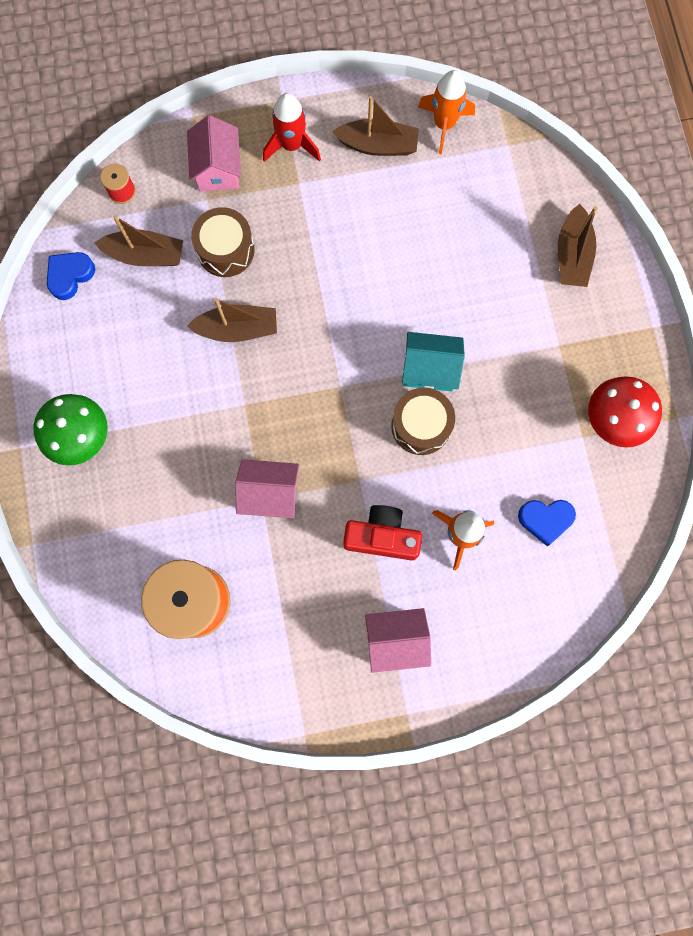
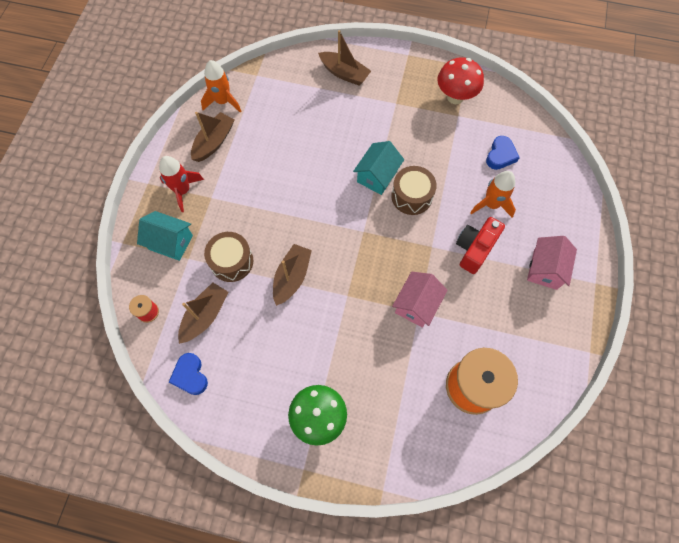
camera: 65 degrees left, 10 degrees down
(218, 168) = (170, 242): pink house -> turquoise house

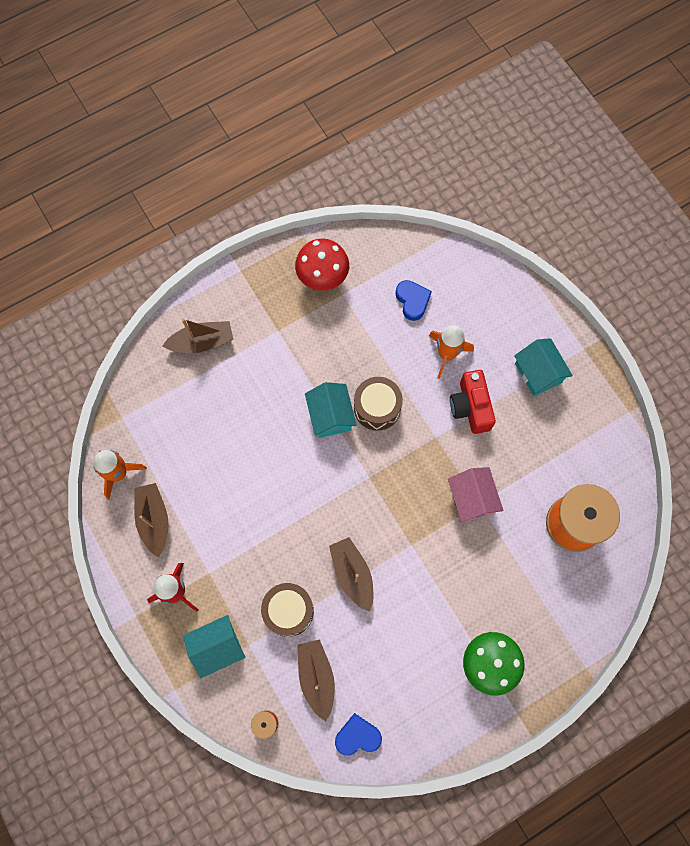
camera: 45 degrees left, 5 degrees up
(190, 375) = (357, 736): blue heart -> blue heart turned 150 degrees clockwise
(545, 269) = (538, 373): pink house -> turquoise house

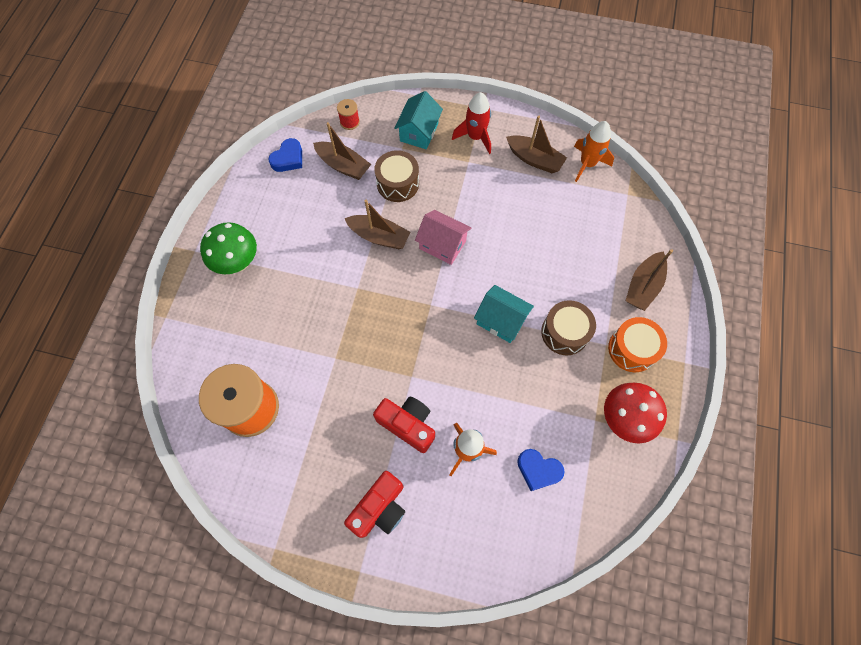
camera: 135 degrees right, 5 degrees down
(264, 311) = (632, 349): none -> orange drum
(377, 407) = (475, 357): brown drum -> brown drum (564, 332)
(472, 499) = (343, 356): pink house -> pink house (442, 245)
(538, 373) = (380, 508): turquoise house -> red camera

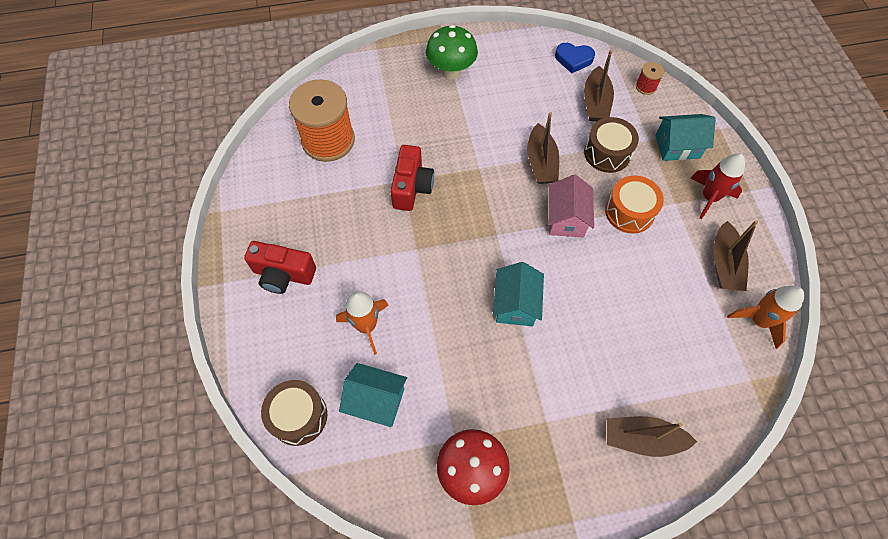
camera: 65 degrees right, 5 degrees down
(408, 425) = (368, 265): red camera -> red camera (412, 187)
(538, 470) = (376, 401): blue heart -> turquoise house
(564, 332) = (537, 372): brown drum -> brown drum (298, 416)
(632, 349) = (557, 452): orange drum -> orange drum (629, 212)

